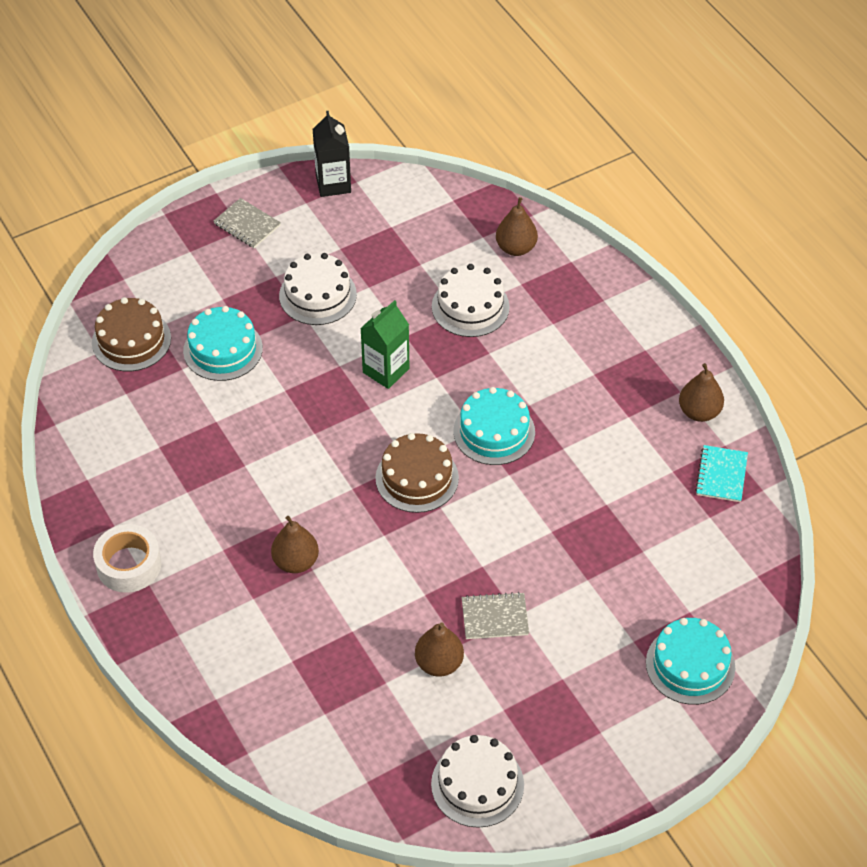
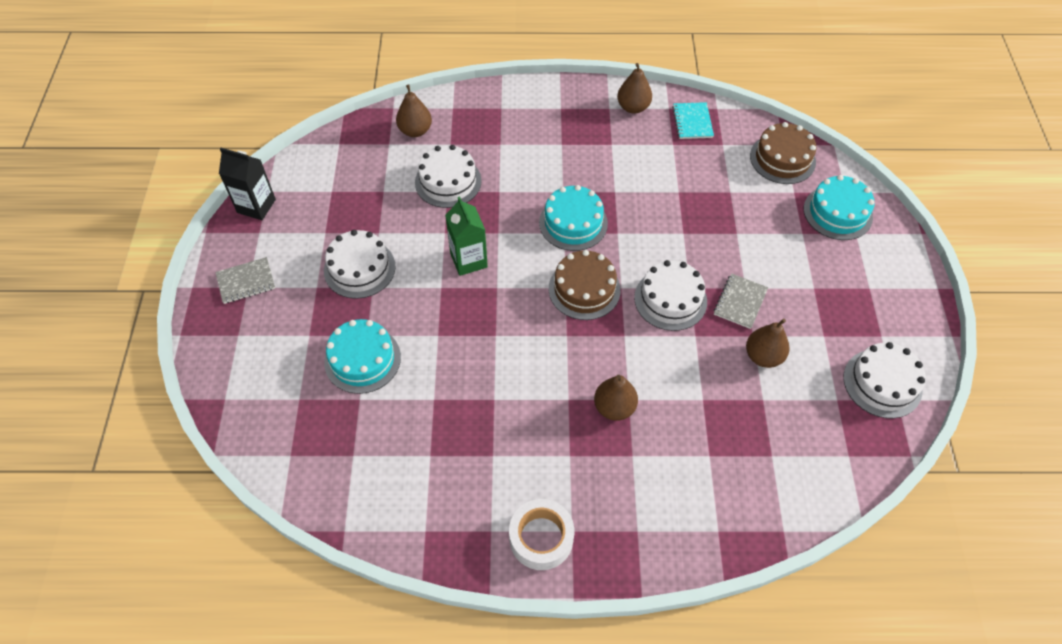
camera: 60 degrees left, 5 degrees up
(131, 340) = (298, 424): brown cake -> brown cake (782, 159)
(455, 555) = (670, 299): none -> white cake
(721, 475) = (692, 122): turquoise notebook -> turquoise notebook turned 45 degrees clockwise

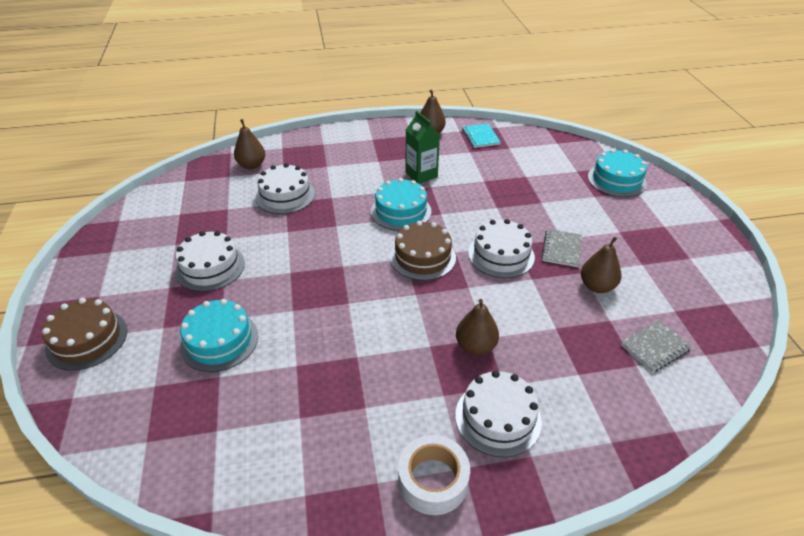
camera: 10 degrees left, 15 degrees down
(246, 281) = (97, 291): grey notebook -> grey notebook (655, 347)
(256, 206) = (108, 232): black carton -> none
(468, 260) = (313, 248): green carton -> green carton (421, 175)
(782, 159) = (559, 151): brown cake -> brown cake (87, 339)
(882, 383) = (707, 292): white cake -> white cake (498, 418)

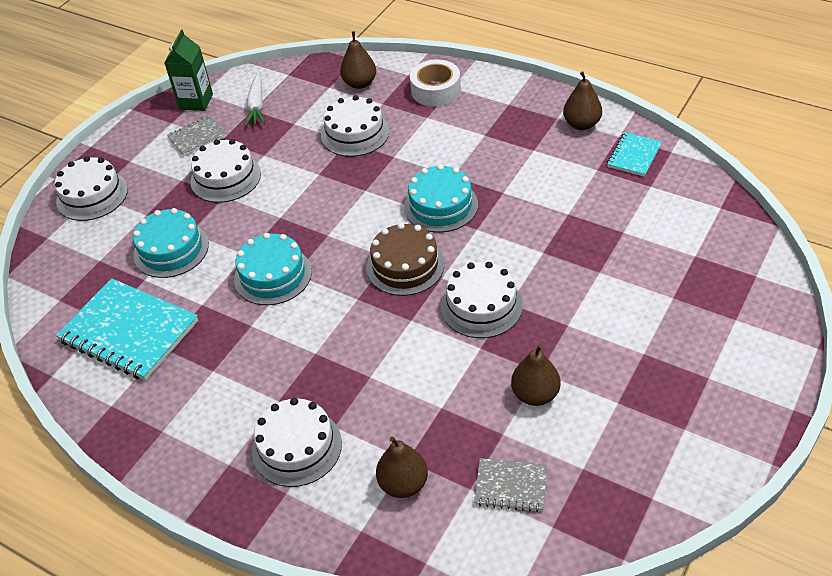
camera: 45 degrees right, 5 degrees up
(87, 339) = (92, 195): brown cake -> white cake
(181, 210) = (256, 106): none -> white carrot
(252, 424) = (129, 331): none -> turquoise notebook
(421, 175) = (509, 173): green carton -> green carton (196, 101)
(433, 480) = (198, 457): white tape -> white tape (436, 90)
(475, 346) = (351, 378): brown pear -> brown pear (403, 484)
(561, 249) = (551, 336): grey notebook -> grey notebook (197, 137)
(616, 180) = (730, 292): turquoise cake -> turquoise cake (273, 275)

